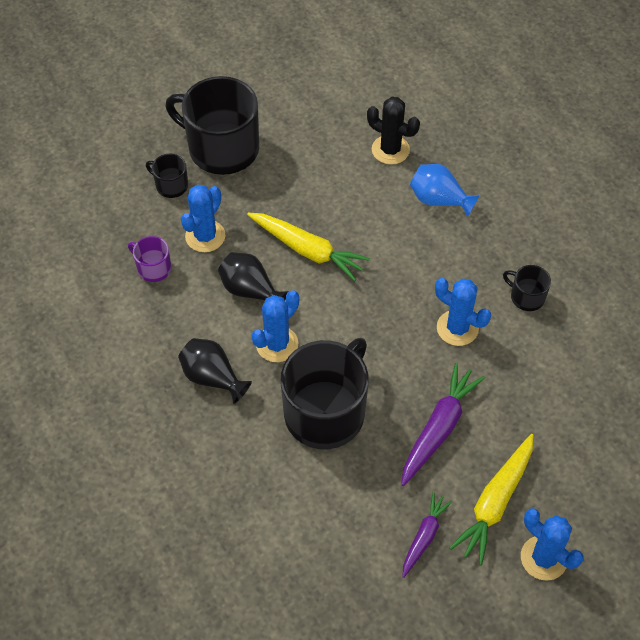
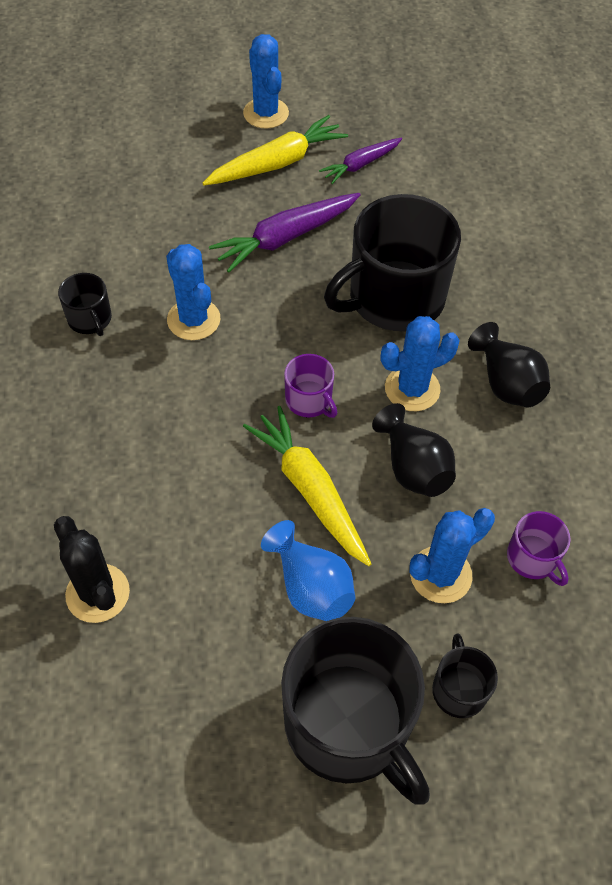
camera: 155 degrees left, 0 degrees up
(171, 185) = (459, 689): black mug -> black mug turned 150 degrees counterclockwise
(341, 306) = (309, 400): none -> purple mug
(439, 200) = (92, 482): blue vase -> blue vase (310, 587)

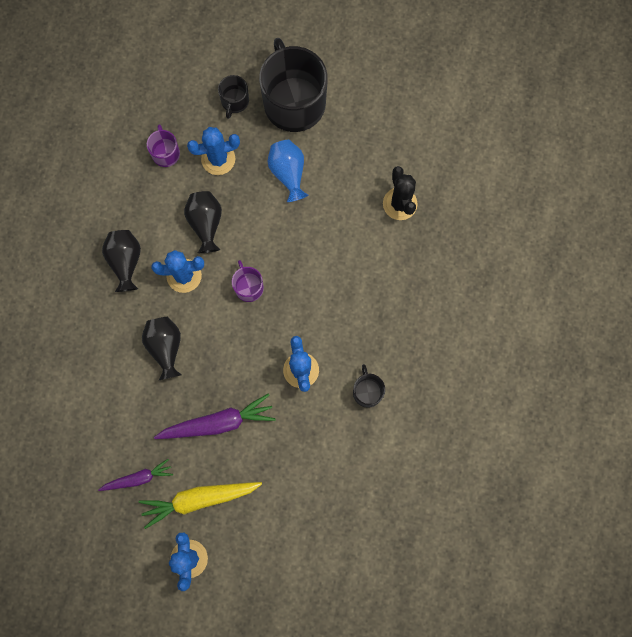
camera: 160 degrees left, 20 degrees up
(310, 490) = (269, 228): yellow carrot -> none
(394, 298) = (165, 347): black mug -> black vase

